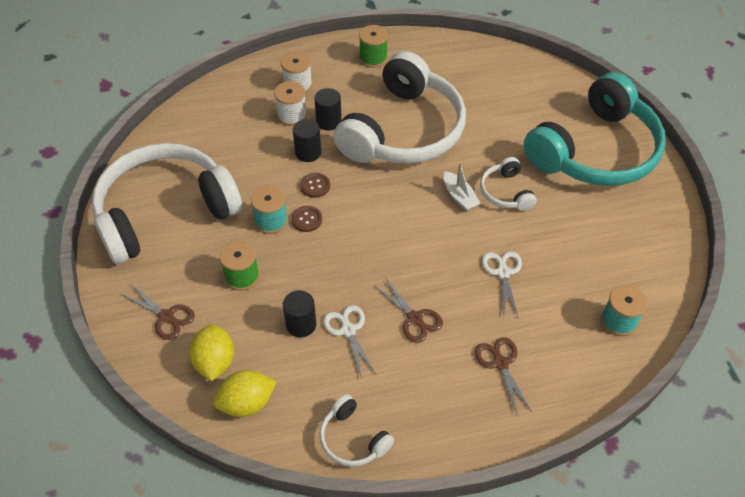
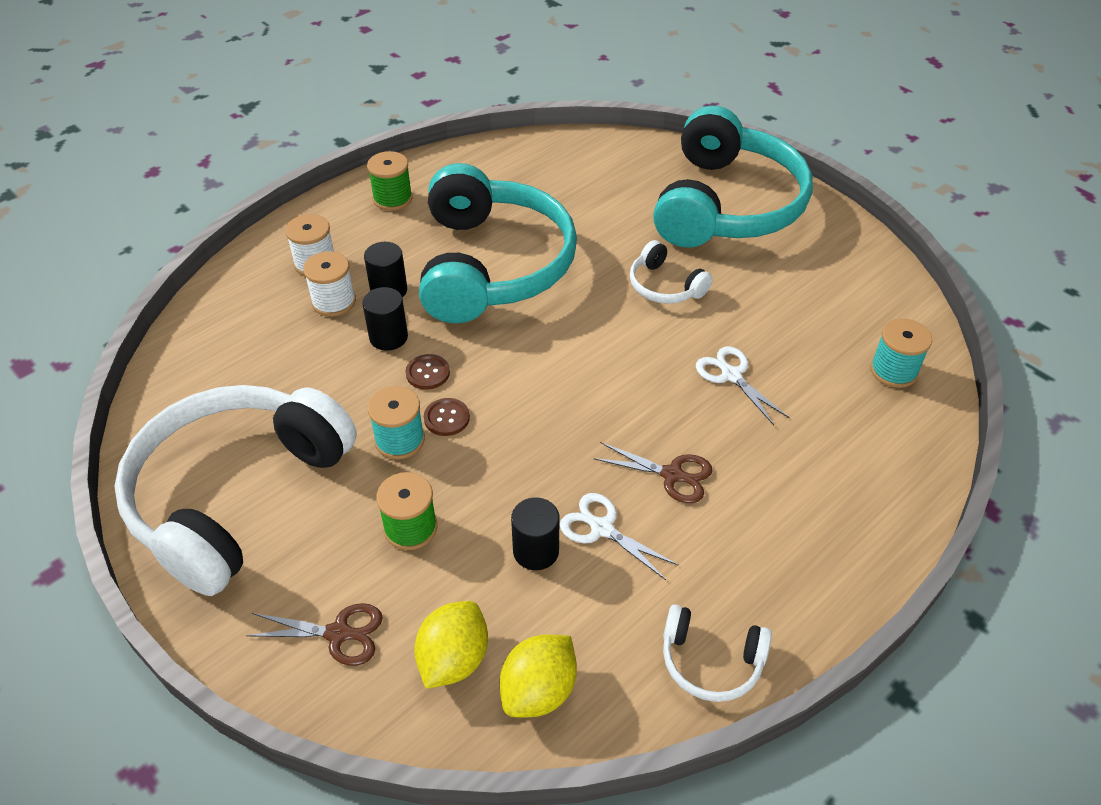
camera: 30 degrees left, 5 degrees down
(215, 362) = (453, 659): yellow lemon -> yellow lemon turned 60 degrees clockwise
(404, 131) = (493, 265): white headphones -> turquoise headphones
(459, 196) = (616, 312): white boat -> none
(500, 363) = (809, 478): brown scissors -> none

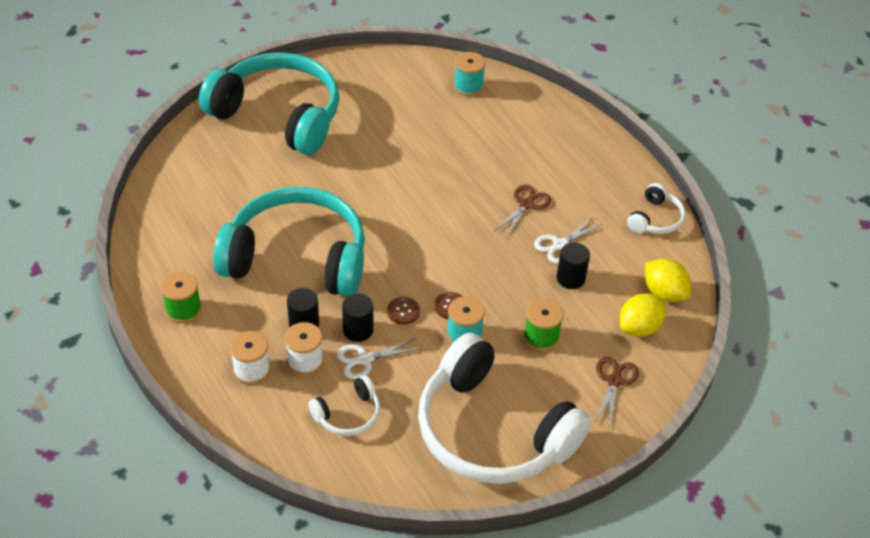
camera: 80 degrees left, 0 degrees up
(453, 659) = (639, 327): yellow lemon -> yellow lemon turned 75 degrees counterclockwise
(664, 286) = (355, 168): white headphones -> white headphones (348, 415)
(731, 375) = (451, 157): white scissors -> white scissors (365, 359)

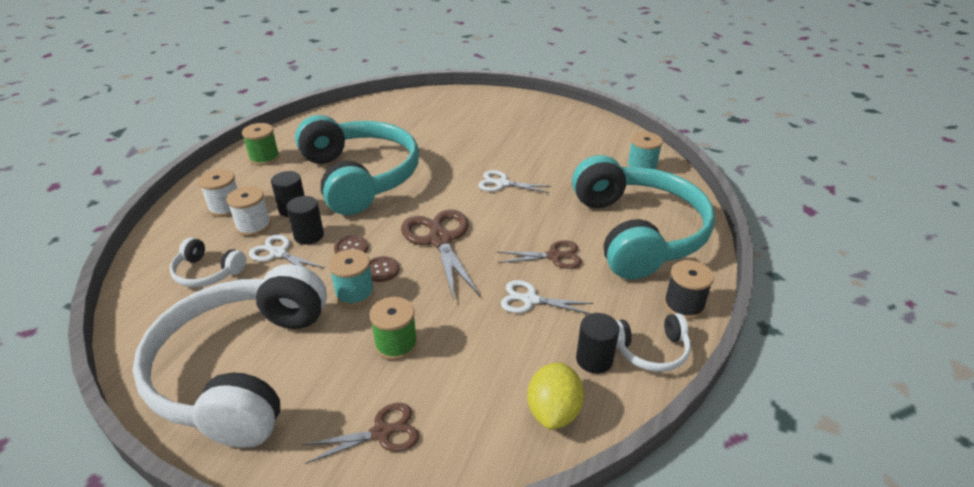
camera: 55 degrees right, 10 degrees down
(279, 115) = (491, 113): turquoise headphones -> turquoise headphones (638, 232)
(405, 176) = (502, 183): none -> white scissors
(445, 254) = (440, 240): none -> brown scissors
(570, 278) = (495, 327): black cylinder -> black cylinder (594, 359)
(633, 176) = (683, 305): none -> black spool
(639, 327) = (480, 415): yellow lemon -> none

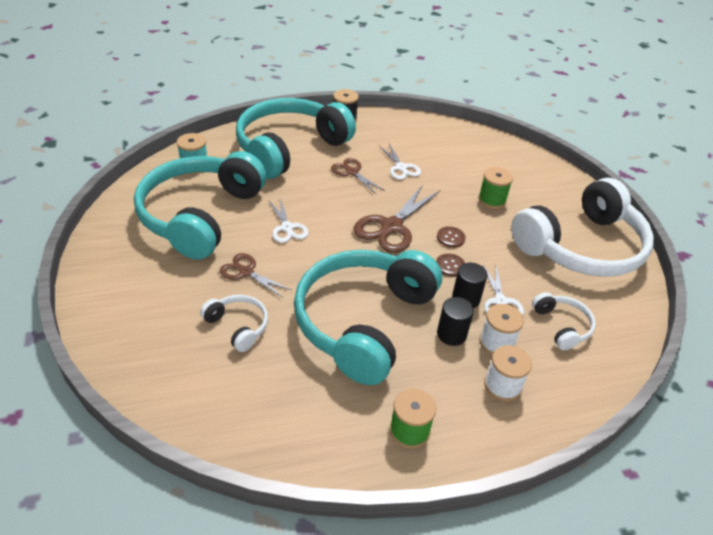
camera: 130 degrees left, 5 degrees up
(354, 293) = (482, 237): turquoise spool -> none
(381, 433) = (538, 179): brown scissors -> brown scissors (246, 272)
(553, 411) = (461, 137): yellow lemon -> none
(561, 151) = (200, 215): none -> turquoise headphones
(594, 359) = (417, 135): black cylinder -> none
(650, 350) = (390, 122): white headphones -> white headphones (238, 326)

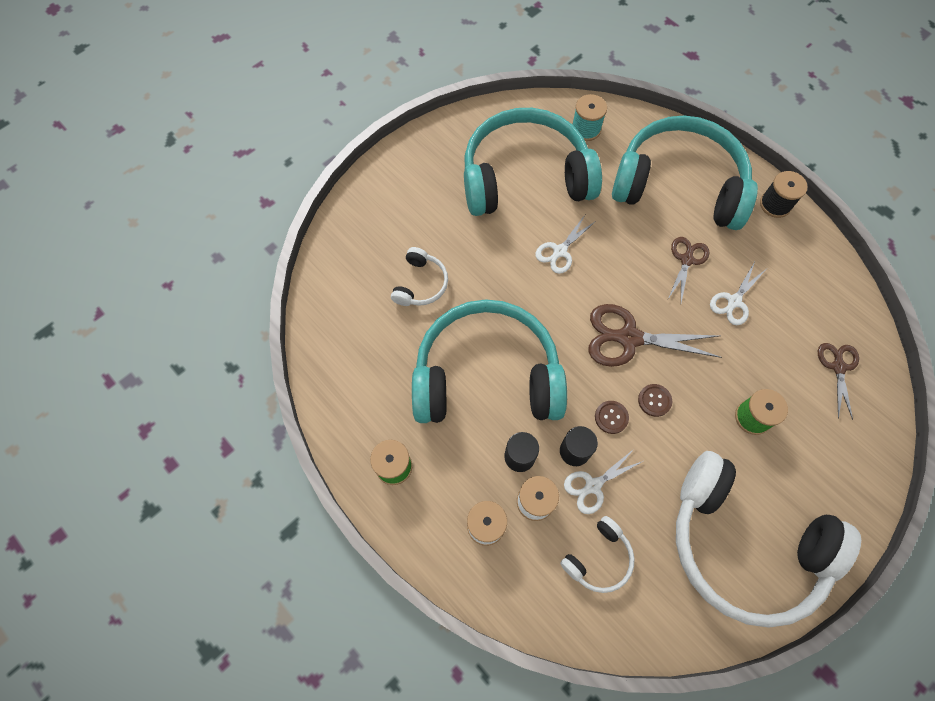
camera: 65 degrees right, 25 degrees up
(246, 272) = (482, 253): brown scissors -> brown scissors (838, 367)

